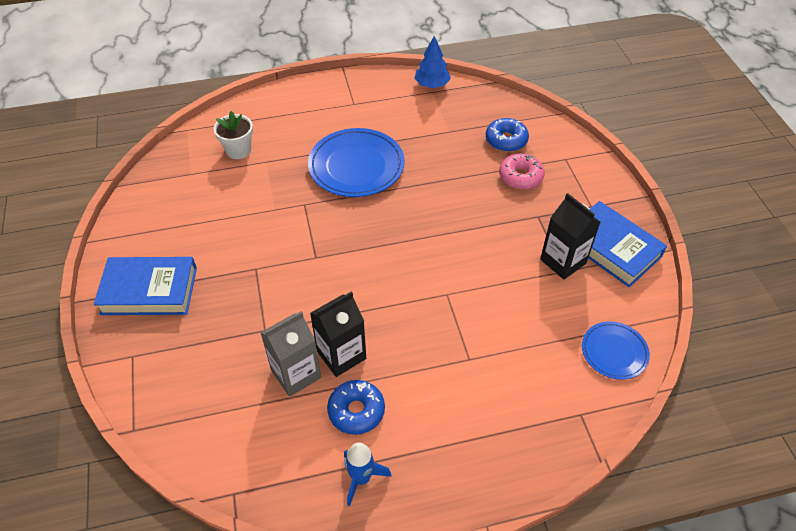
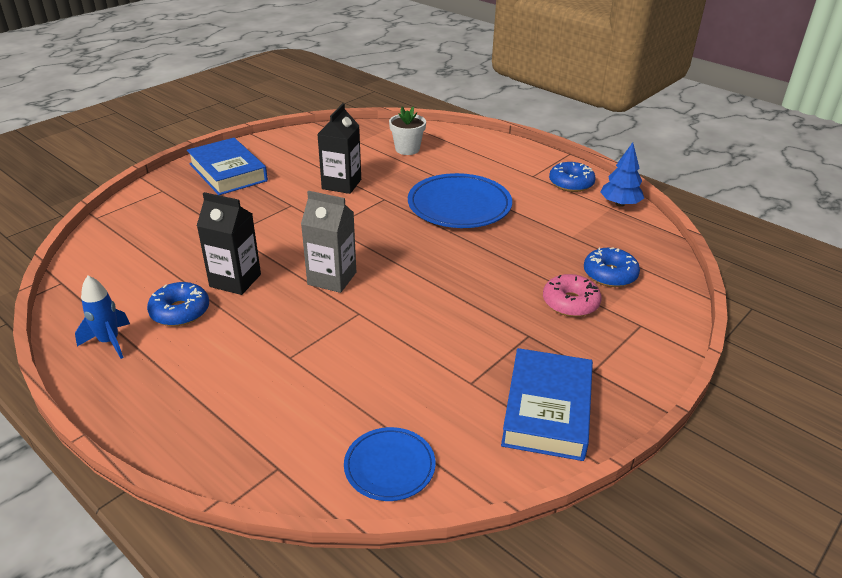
camera: 55 degrees right, 15 degrees down
(296, 374) = (197, 265): grey carton -> grey carton (332, 278)
(383, 91) = (571, 183): none -> blue donut
(563, 261) = (483, 377): black carton -> black carton (341, 184)

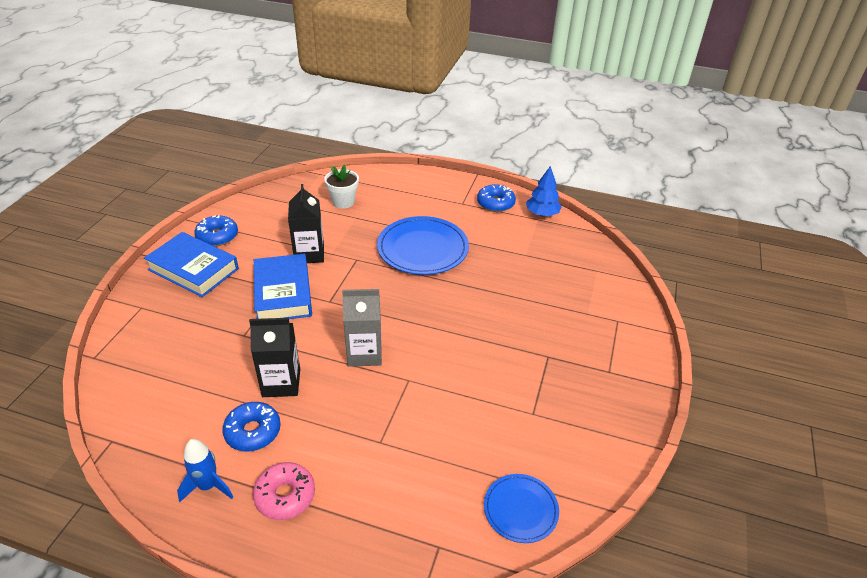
camera: 25 degrees left, 5 degrees up
(547, 410) = (598, 417): blue book -> blue book (283, 293)
(570, 303) = (560, 317): pink donut -> pink donut (285, 496)
(610, 274) = (572, 282): blue donut -> blue donut (217, 236)

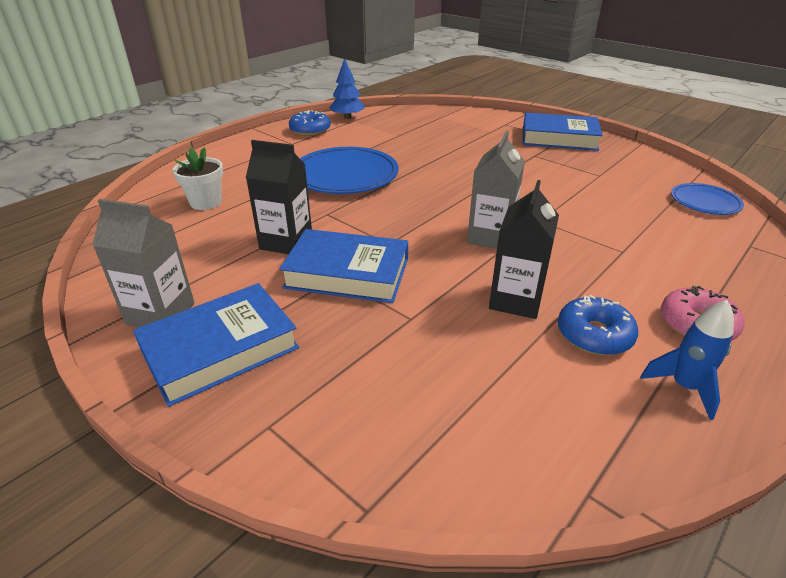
camera: 65 degrees left, 5 degrees down
(217, 236) = (160, 313): blue donut -> grey carton
(611, 369) = (559, 138): none -> blue book

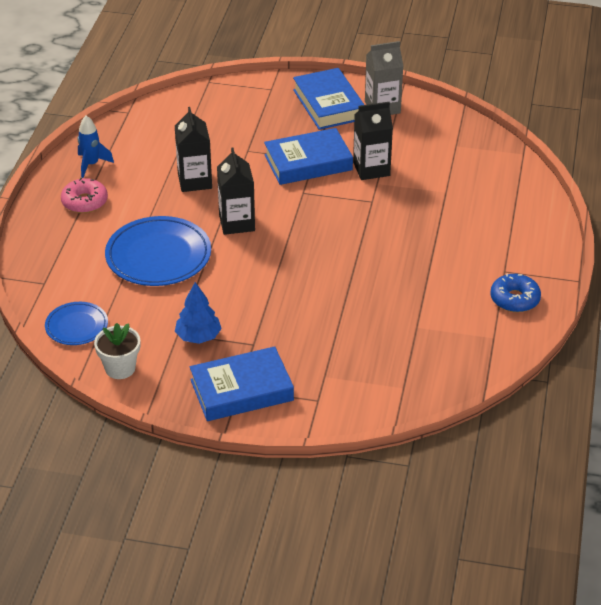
camera: 150 degrees right, 5 degrees up
(206, 202) = (472, 178): white flower pot -> white flower pot (120, 368)
(220, 349) = (328, 104): blue book -> blue book turned 45 degrees counterclockwise
(345, 175) = (403, 246): blue plate -> blue plate (158, 256)
(347, 117) = (506, 341): blue tree -> blue tree (198, 337)
(490, 237) = (237, 223): grey carton -> black carton
(594, 335) = (142, 176): blue donut -> none

